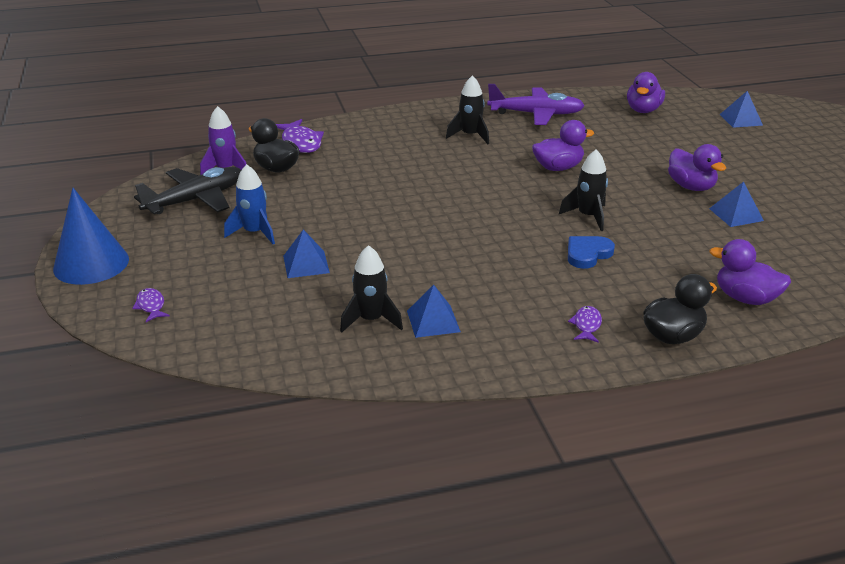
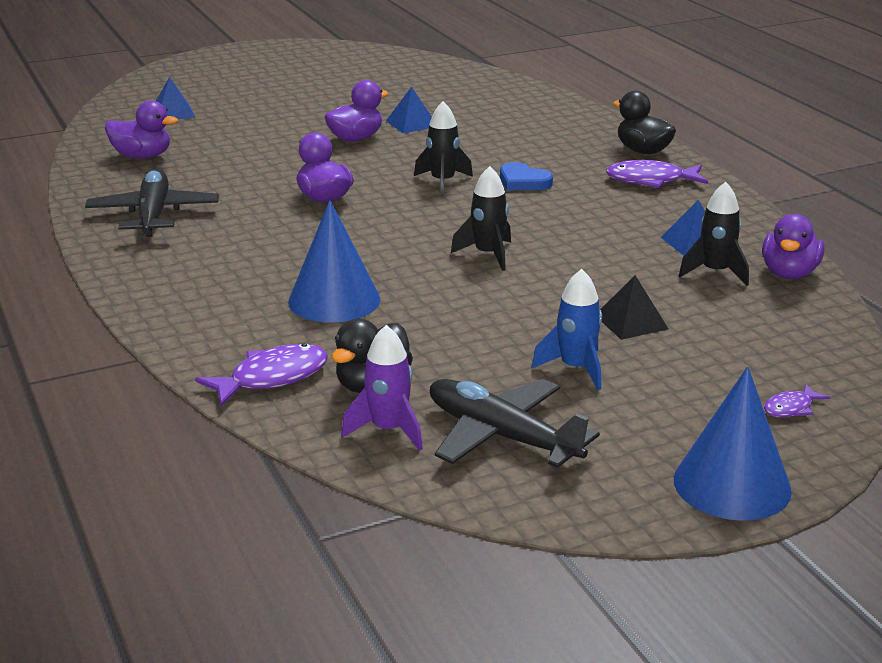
camera: 100 degrees left, 5 degrees down
(306, 264) = (631, 322): blue pyramid -> black pyramid
(388, 163) = (334, 300): none -> blue cone
(470, 136) = (231, 252): black rocket -> black rocket (488, 255)
(536, 114) = (153, 215): purple plane -> black plane
(586, 325) = (650, 180): purple fish -> purple fish, size x1.84
(745, 298) = (565, 126): purple duck -> purple duck (789, 273)

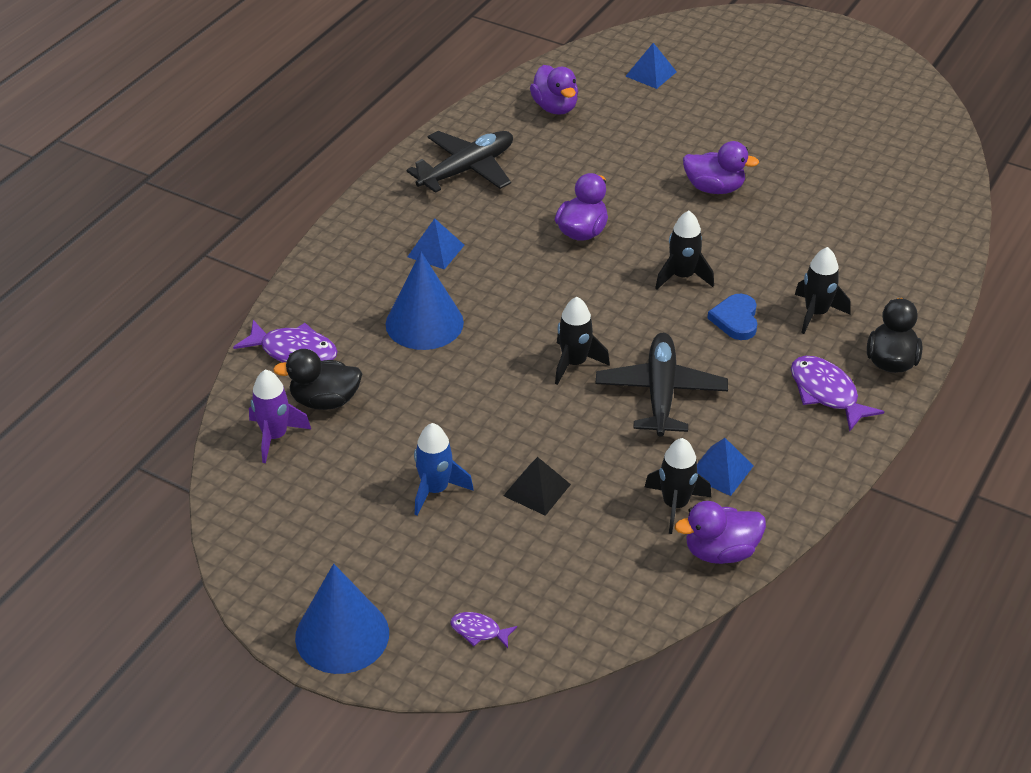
camera: 55 degrees right, 15 degrees up
(411, 123) = (783, 201): blue pyramid -> blue pyramid (435, 250)
(502, 436) = (311, 493): black plane -> black plane (660, 393)
(556, 155) = (816, 313): none -> black rocket

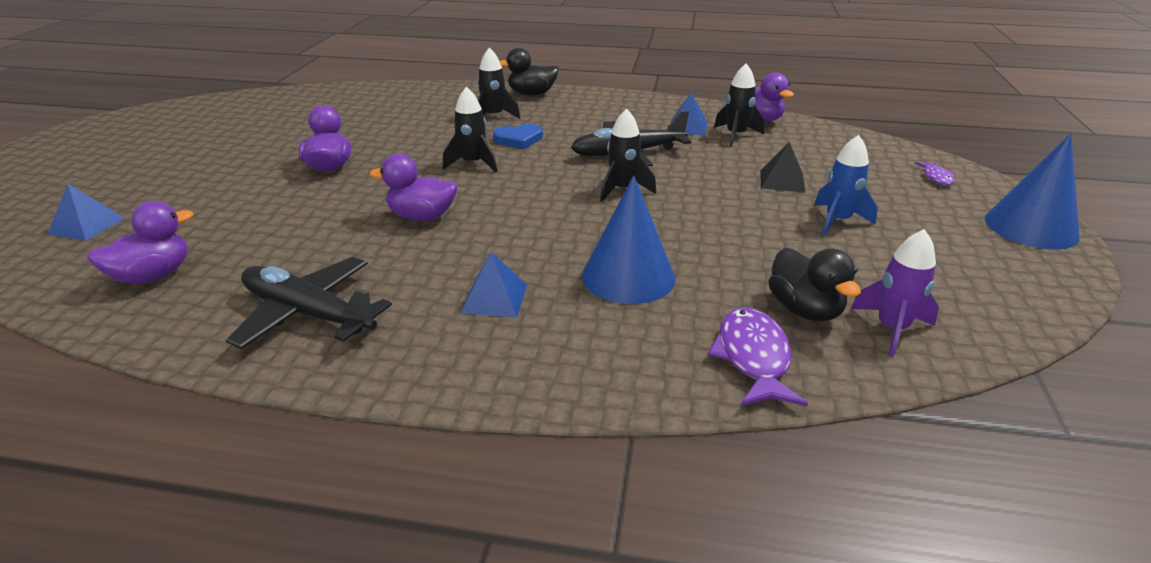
camera: 110 degrees left, 10 degrees down
(826, 393) = (579, 107): purple fish -> none

